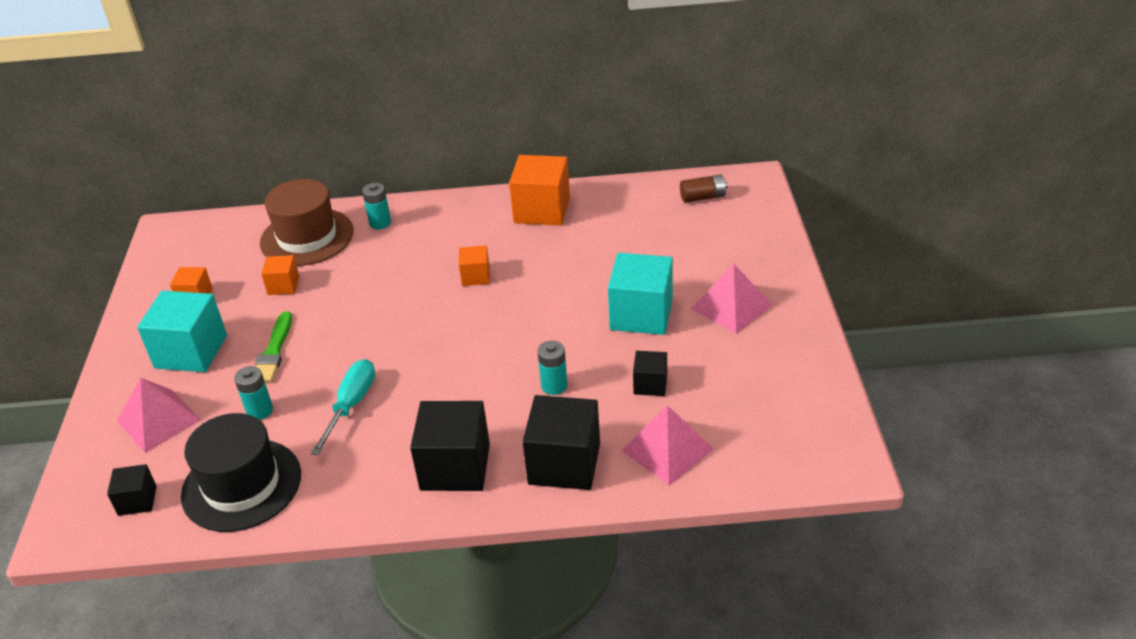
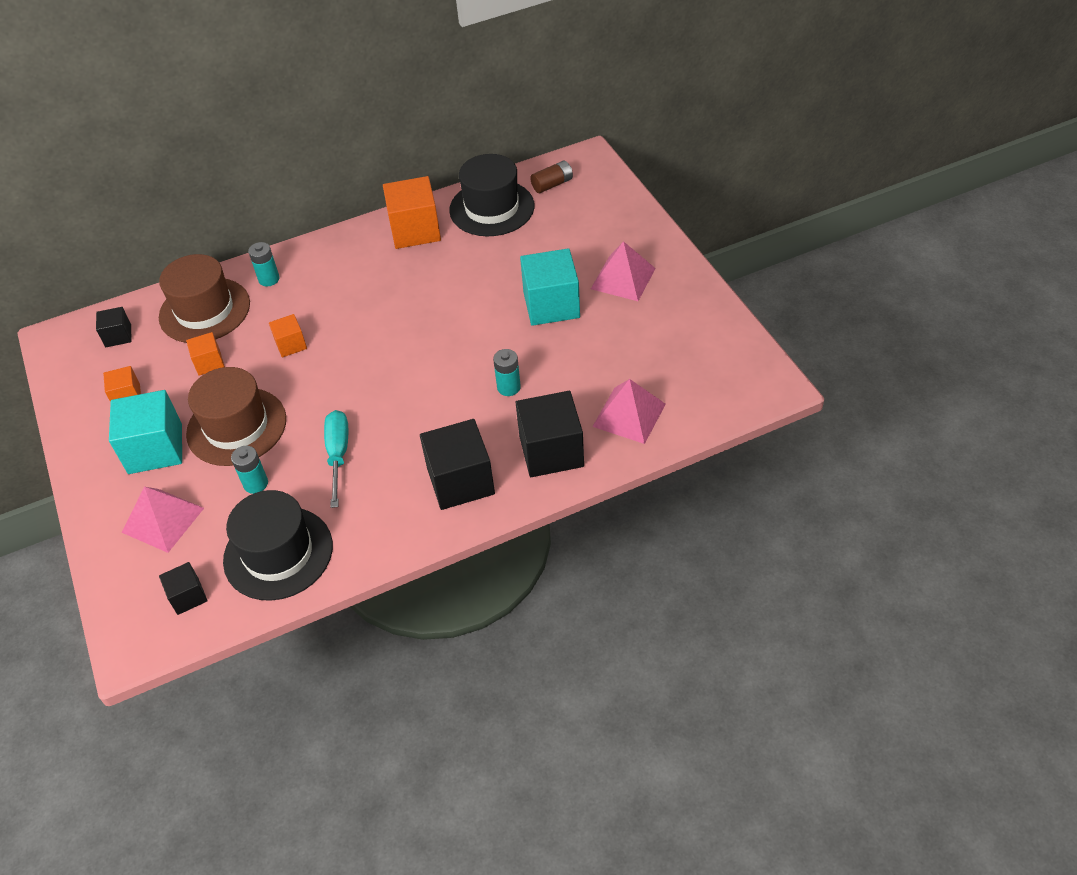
camera: 20 degrees left, 10 degrees up
(274, 351) = (236, 426): green brush -> brown hat
(476, 276) = (387, 307): orange cube -> orange cube (291, 344)
(629, 206) = (492, 208): none -> black hat
(650, 384) = (588, 364): black cube -> black cube (118, 336)

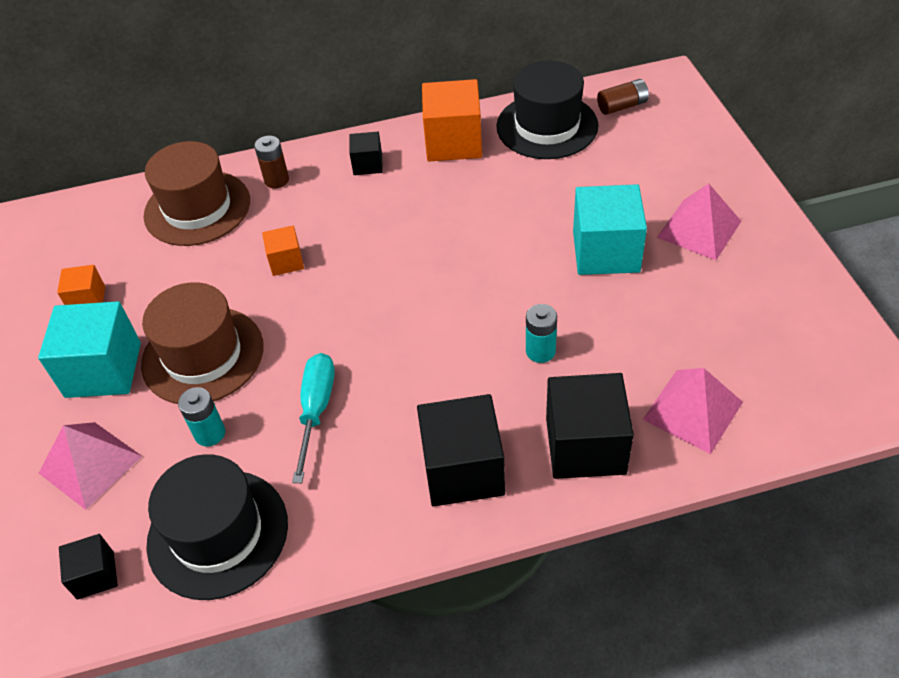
camera: 10 degrees right, 0 degrees up
(118, 336) = (95, 226): black cube -> black cube (368, 164)
(209, 362) = (188, 271): orange cube -> none
(269, 279) = (276, 180): turquoise battery -> brown battery

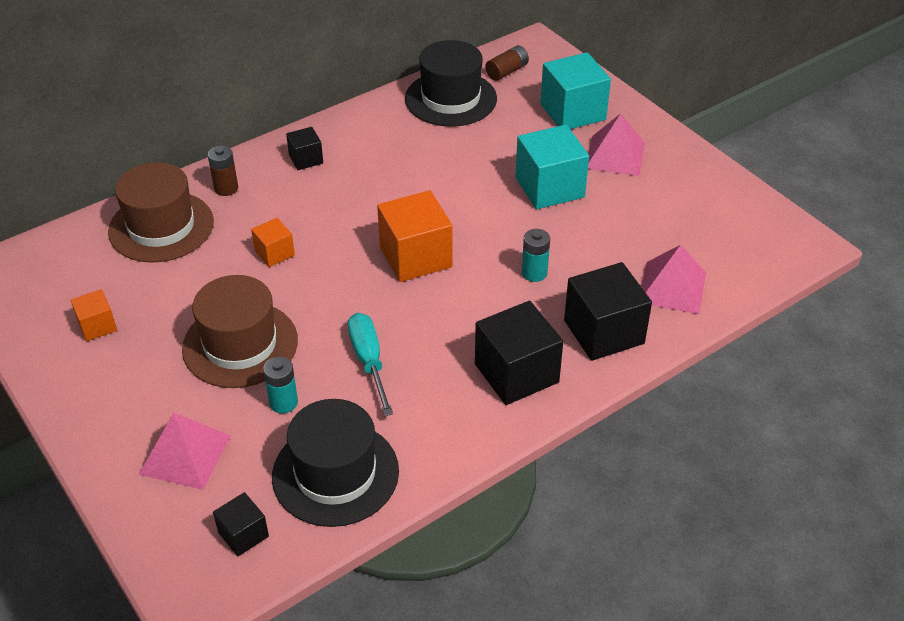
camera: 25 degrees left, 5 degrees down
(103, 370) = (150, 378): turquoise cube -> turquoise cube (573, 112)
(453, 142) = (375, 126): orange cube -> orange cube (415, 257)

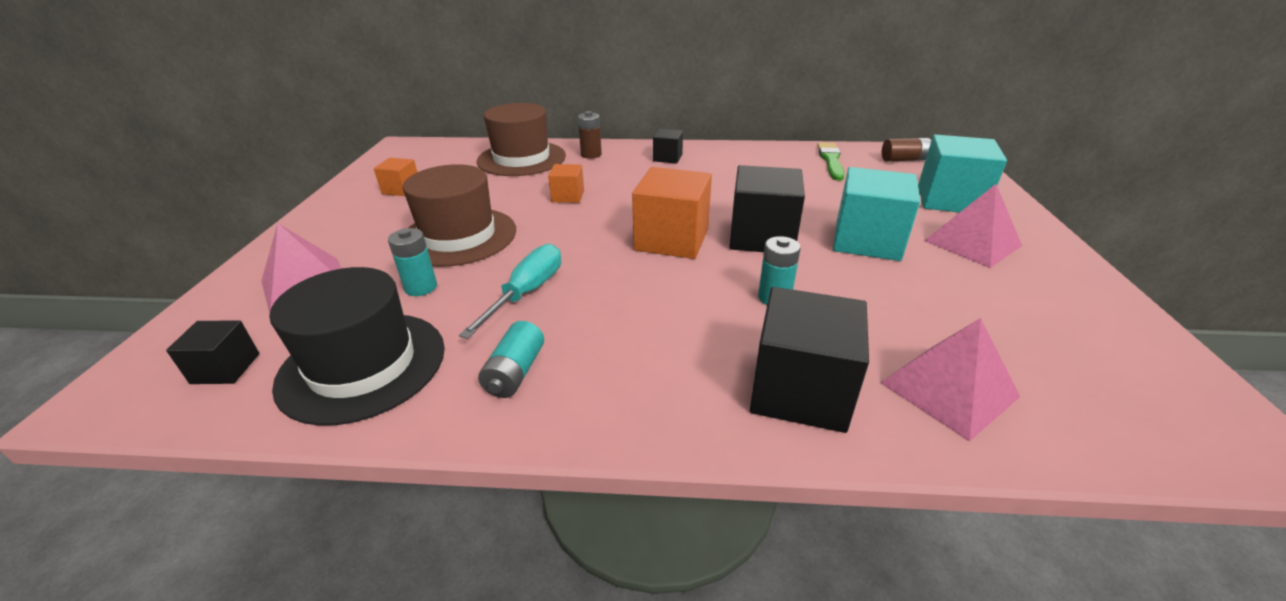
camera: 40 degrees right, 10 degrees down
(439, 417) = (515, 373): none -> turquoise battery
(451, 99) = (830, 160): black hat -> green brush
(516, 373) = (646, 376): black cube -> black cube (762, 237)

